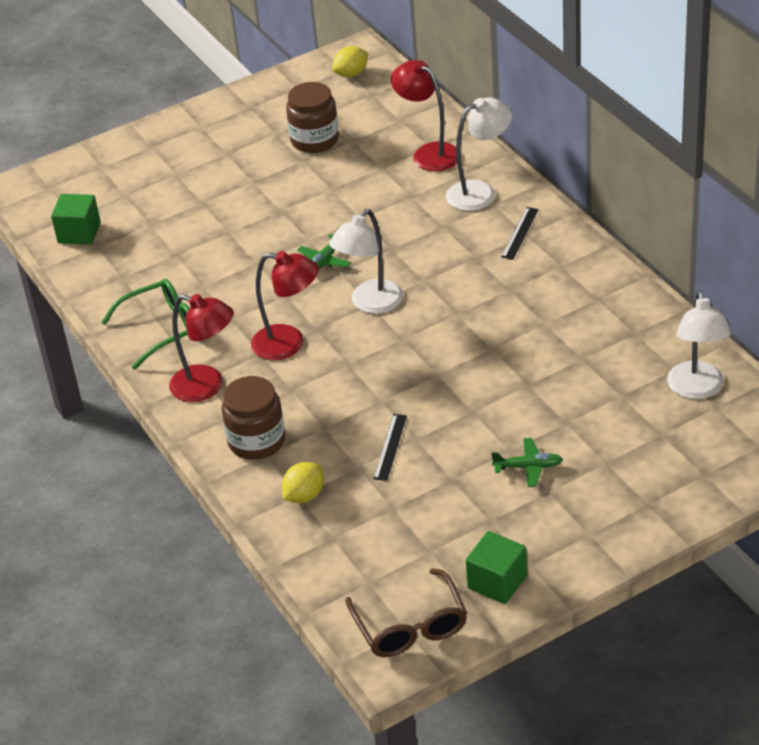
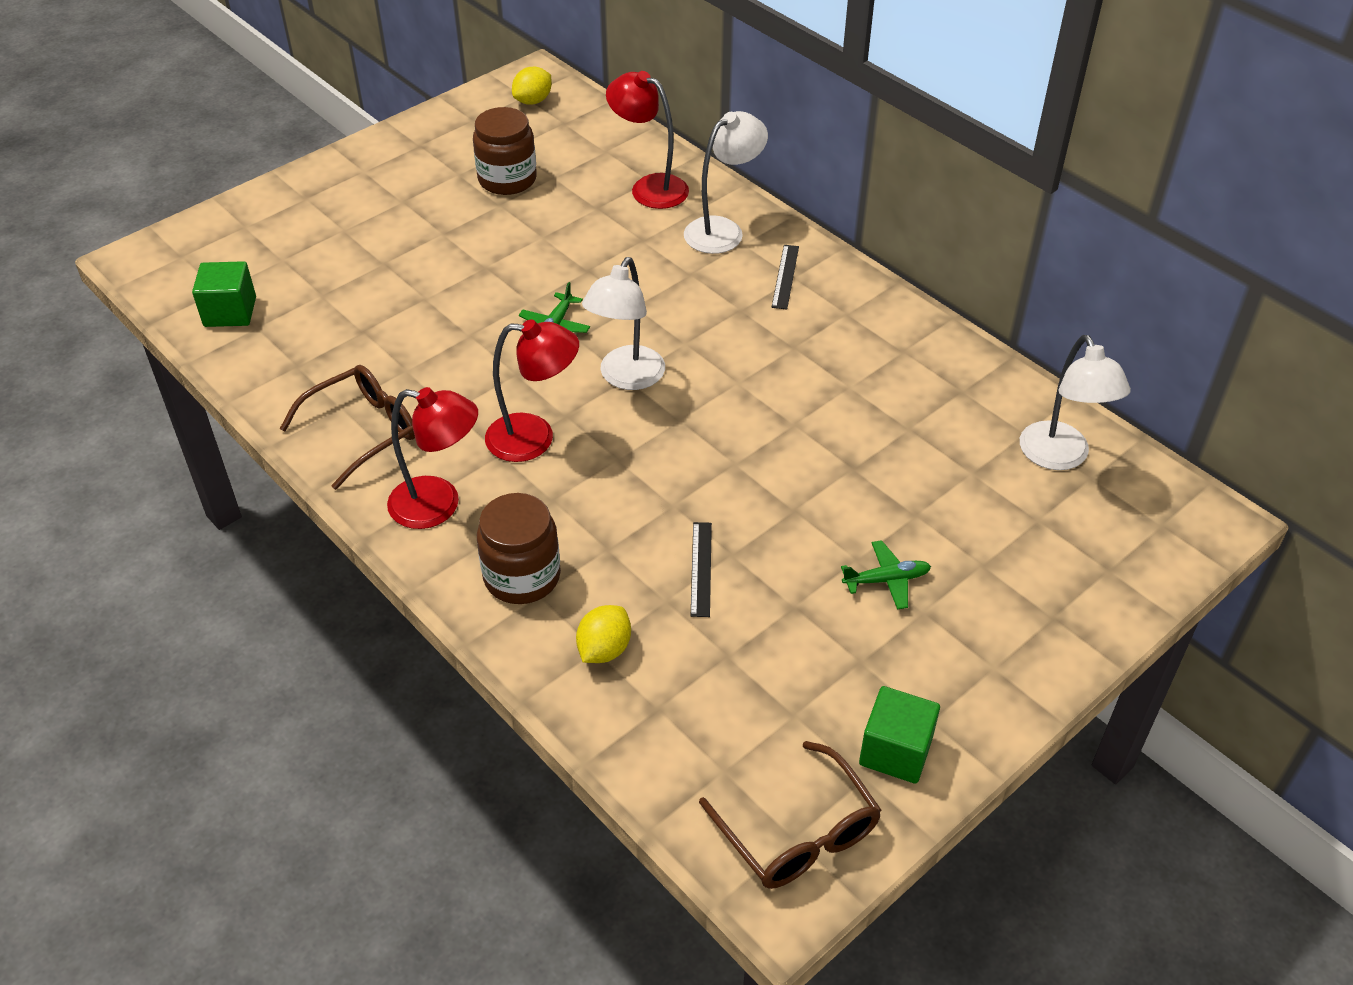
camera: 15 degrees left, 5 degrees up
(162, 329) = (363, 431): green glasses -> brown glasses

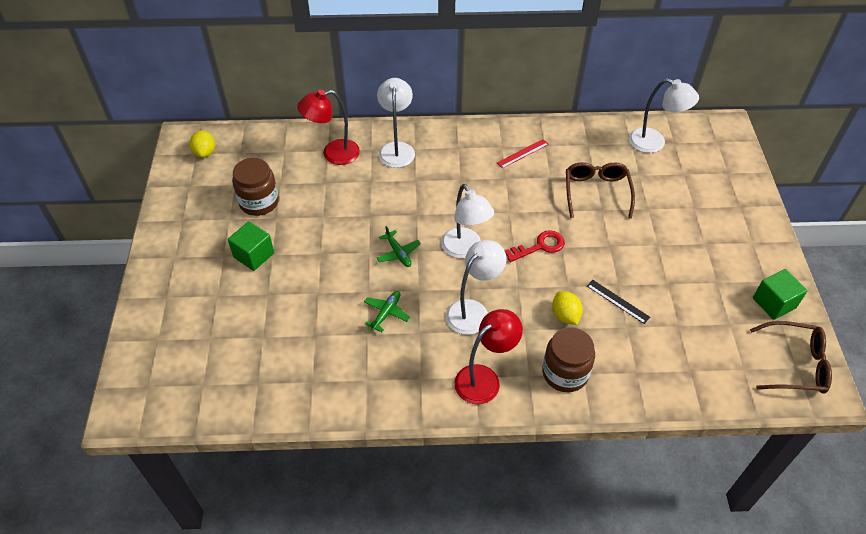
camera: 50 degrees left, 5 degrees up
(230, 312) = (229, 389): green cube -> green cube (254, 255)
(363, 431) = (397, 380): brown glasses -> brown glasses (596, 192)
(534, 438) = (473, 311): red lamp -> white lamp
(604, 649) = (639, 369): yellow lemon -> yellow lemon (565, 315)
(711, 442) = (540, 246): none -> red key
(785, 276) = (454, 150): black ruler -> none
(860, 339) = (522, 153): none -> red ruler
(886, 580) = (677, 243): green plane -> green plane (386, 313)

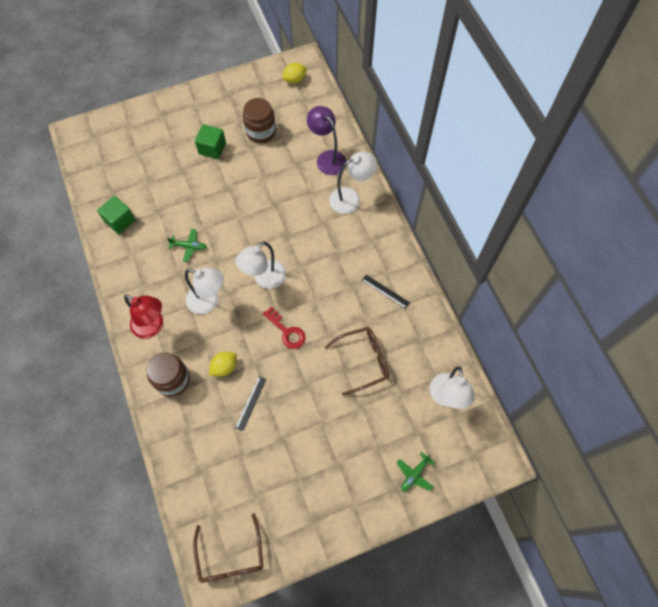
camera: 70 degrees right, 15 degrees up
(333, 154) = (327, 158): red lamp -> purple lamp
(398, 253) = (245, 236): green plane -> green plane (414, 474)
(522, 153) = (385, 291): red ruler -> black ruler
(774, 303) = (290, 532): green cube -> green cube (120, 220)

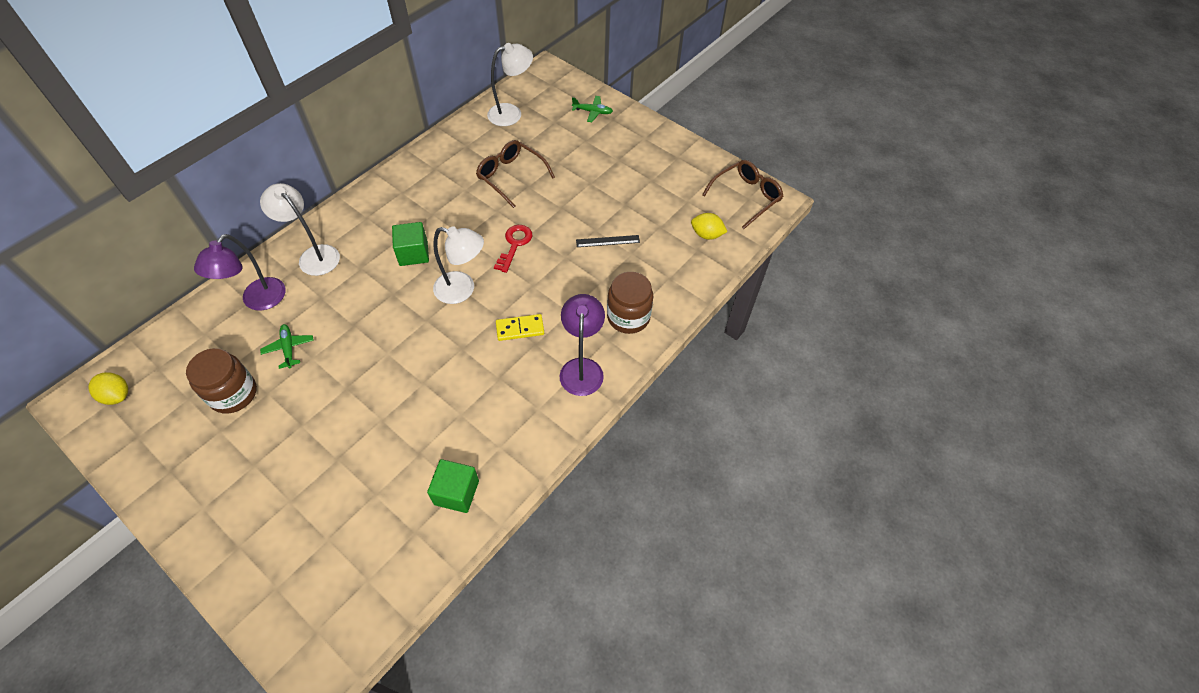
camera: 120 degrees left, 10 degrees down
(152, 326) = (582, 368): red lamp -> purple lamp
(189, 246) = (456, 386): green plane -> green plane (289, 348)
(209, 302) = (520, 328): white lamp -> yellow domino
(212, 148) = (284, 440): green cube -> green cube (413, 253)
(224, 367) = (585, 278): yellow lemon -> yellow lemon (706, 235)
(385, 291) = (424, 186): black ruler -> none

